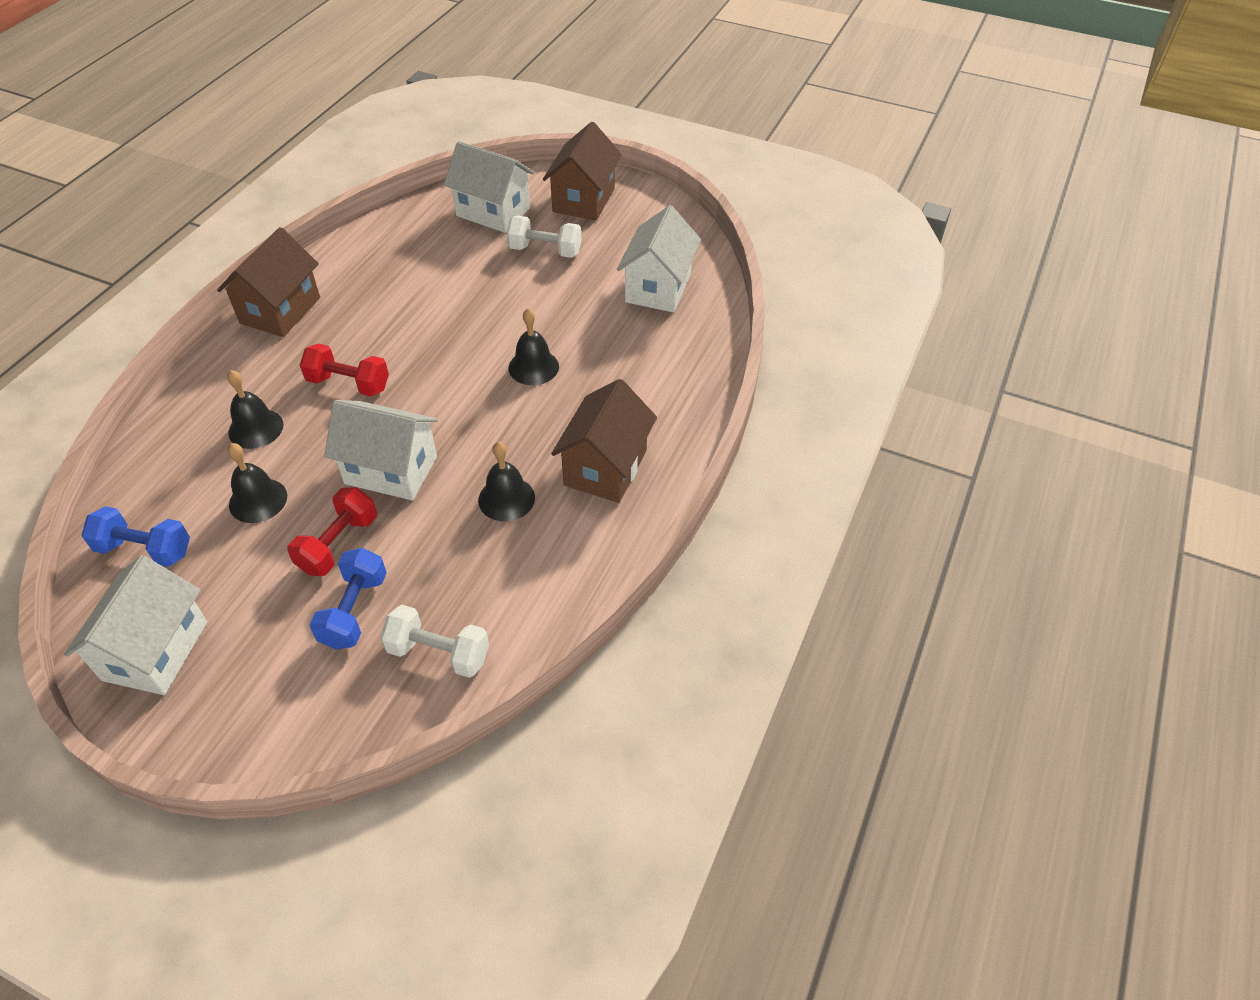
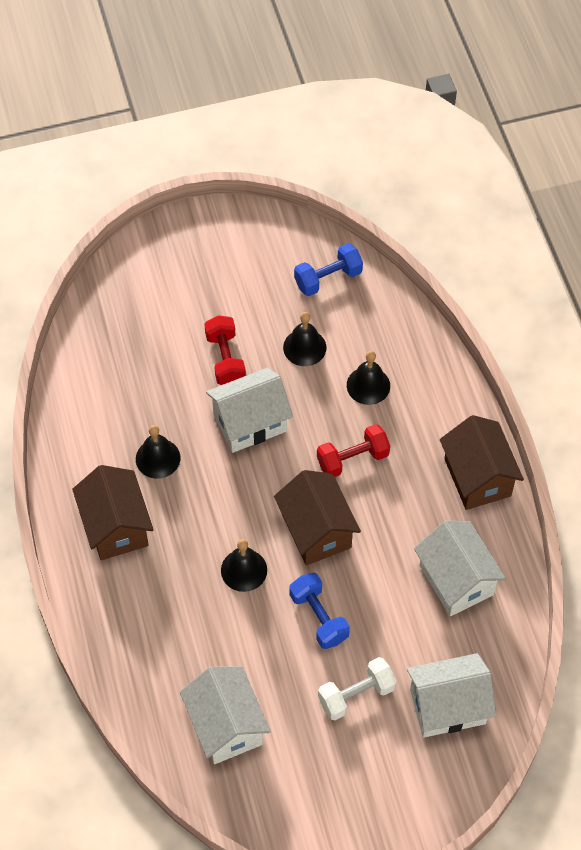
camera: 140 degrees right, 10 degrees up
(155, 650) = (250, 244): white house -> white house (456, 580)
(354, 611) = (172, 333): blue dumbbell -> blue dumbbell (319, 617)
(438, 653) = (102, 347): white dumbbell -> none
(583, 200) = (389, 787): brown house -> brown house (316, 531)

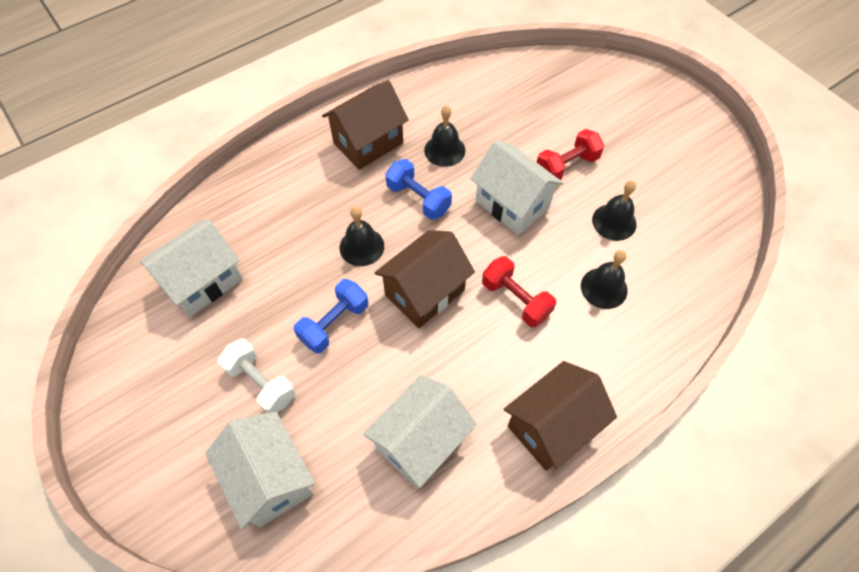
camera: 70 degrees right, 0 degrees up
(328, 278) = (699, 217): blue dumbbell -> blue dumbbell (418, 199)

